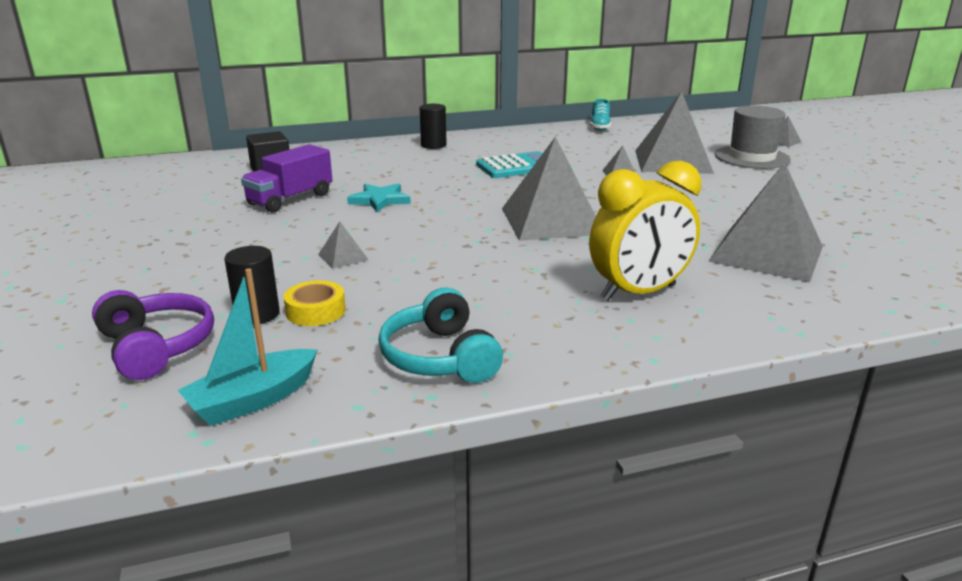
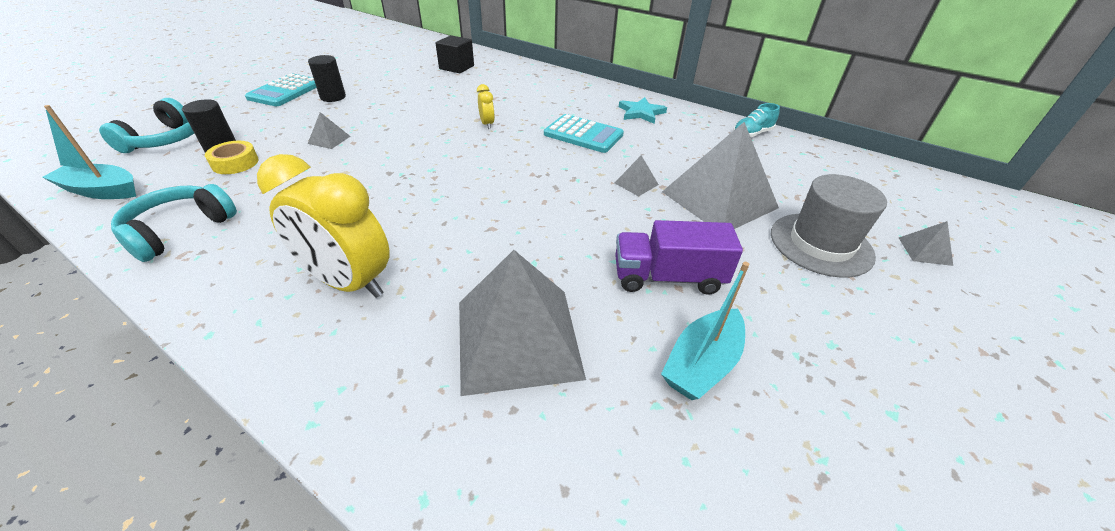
camera: 50 degrees right, 15 degrees up
(145, 257) = (285, 91): none -> turquoise calculator
(156, 347) = (165, 140): purple headphones -> turquoise headphones
(290, 199) = (413, 90): purple truck -> purple truck (668, 277)
(380, 200) = (443, 114): turquoise star -> turquoise star (641, 113)
(433, 145) = (582, 91): black cylinder -> black cylinder (333, 97)
(435, 190) = (487, 124): none -> yellow clock
(551, 221) = (476, 189): grey pyramid -> none
(832, 216) = (701, 364): none -> turquoise boat

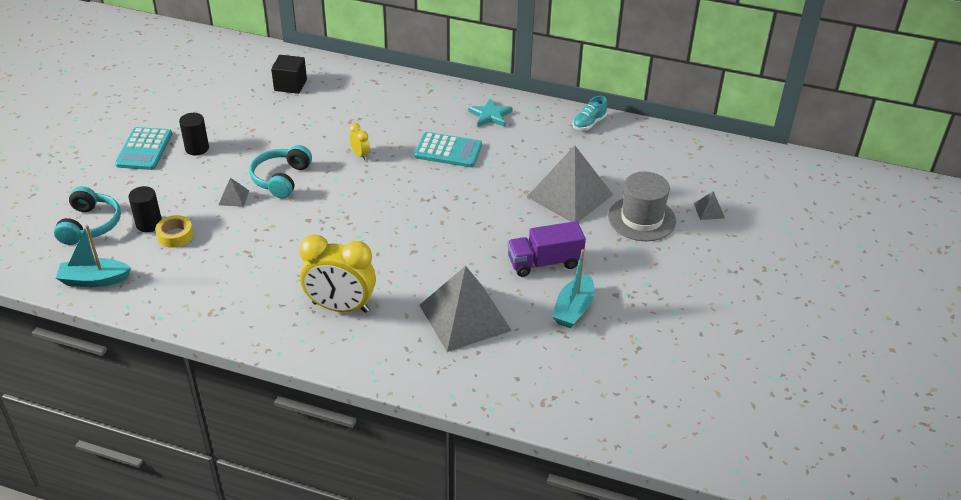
camera: 15 degrees left, 0 degrees up
(179, 230) = (190, 297): turquoise headphones -> turquoise headphones (281, 179)
(636, 183) = (505, 193): grey pyramid -> none

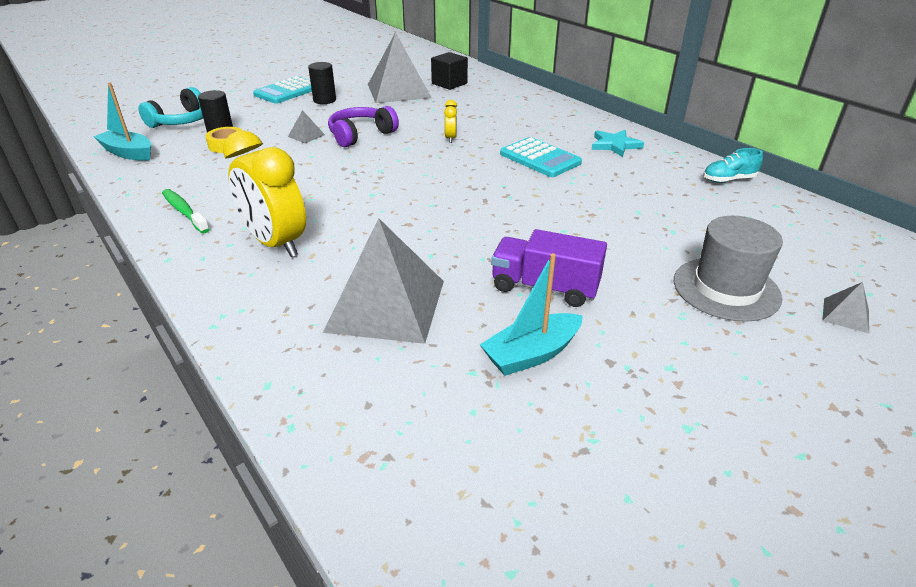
camera: 35 degrees right, 5 degrees down
(234, 312) = (184, 211): none -> green toothbrush
(281, 179) = (361, 135): turquoise headphones -> purple headphones
(569, 195) = (643, 234): grey pyramid -> grey pyramid (398, 91)

